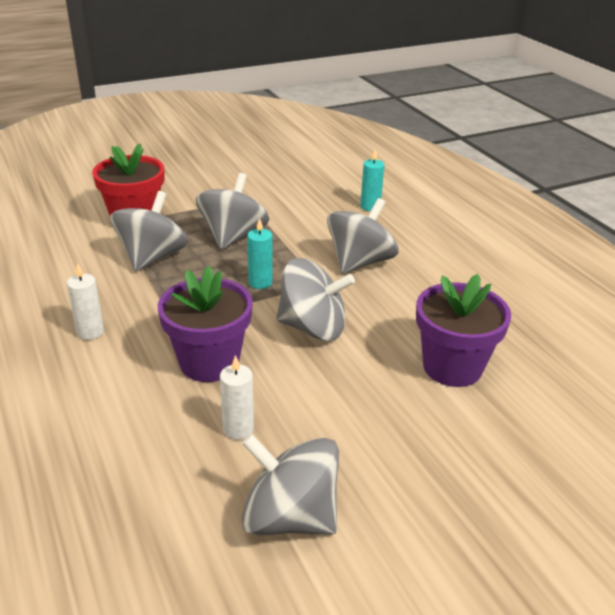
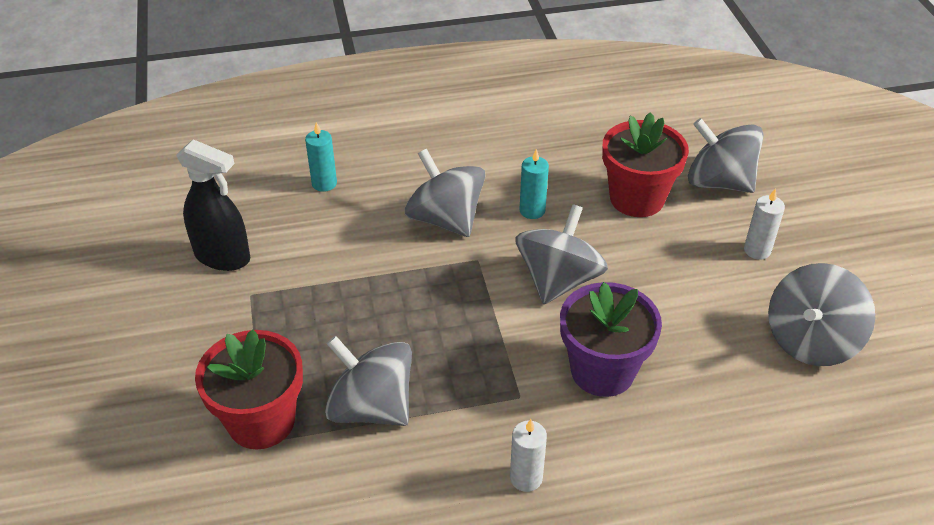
camera: 75 degrees left, 10 degrees up
(233, 236) = (348, 319): grey spinning top -> grey spinning top (719, 182)
(238, 429) = (705, 360): white candle -> white candle (757, 250)
(260, 282) = (462, 308): turquoise candle -> turquoise candle (532, 210)
(276, 184) = (223, 257): none -> black spray bottle
(452, 367) = (637, 198): purple flower pot -> red flower pot

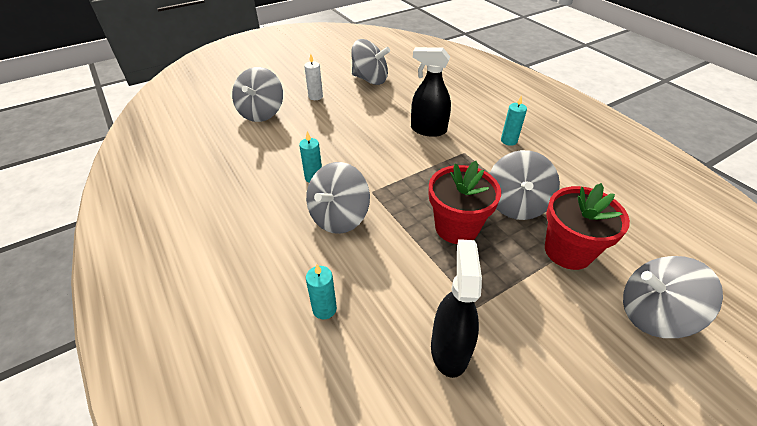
camera: 110 degrees left, 0 degrees up
(526, 478) = (509, 141): white candle -> turquoise candle
(558, 280) = (372, 155): grey spinning top -> grey spinning top (652, 314)
(602, 371) = (428, 130): purple flower pot -> black spray bottle
(637, 198) = (286, 138): red flower pot -> red flower pot (456, 227)

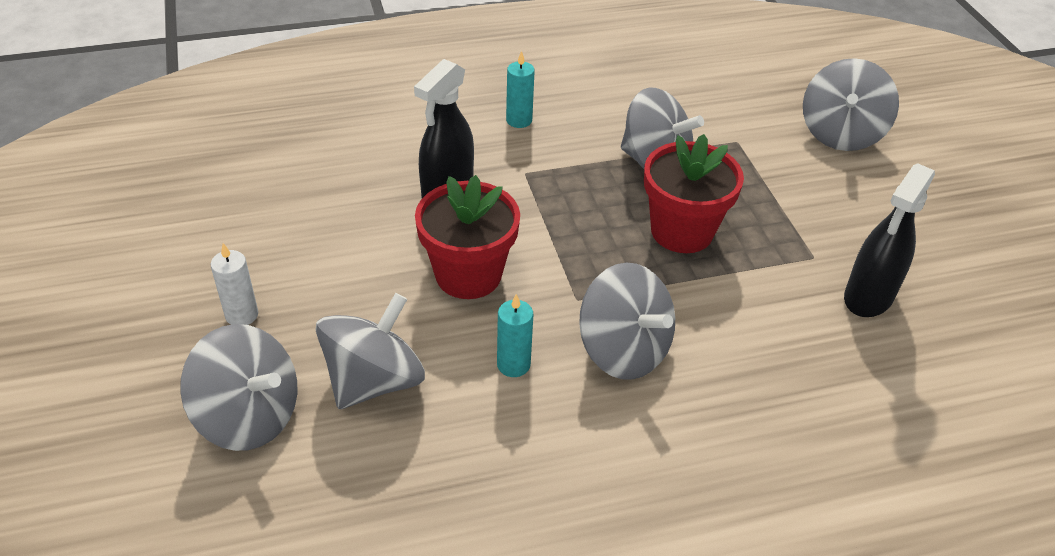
camera: 75 degrees left, 0 degrees up
(324, 309) = (797, 401): turquoise candle -> none
(370, 79) = (231, 220): grey spinning top -> grey spinning top (374, 381)
(449, 349) = (868, 297): black spray bottle -> black spray bottle turned 75 degrees counterclockwise
(568, 251) = (746, 153): red flower pot -> red flower pot (468, 275)

